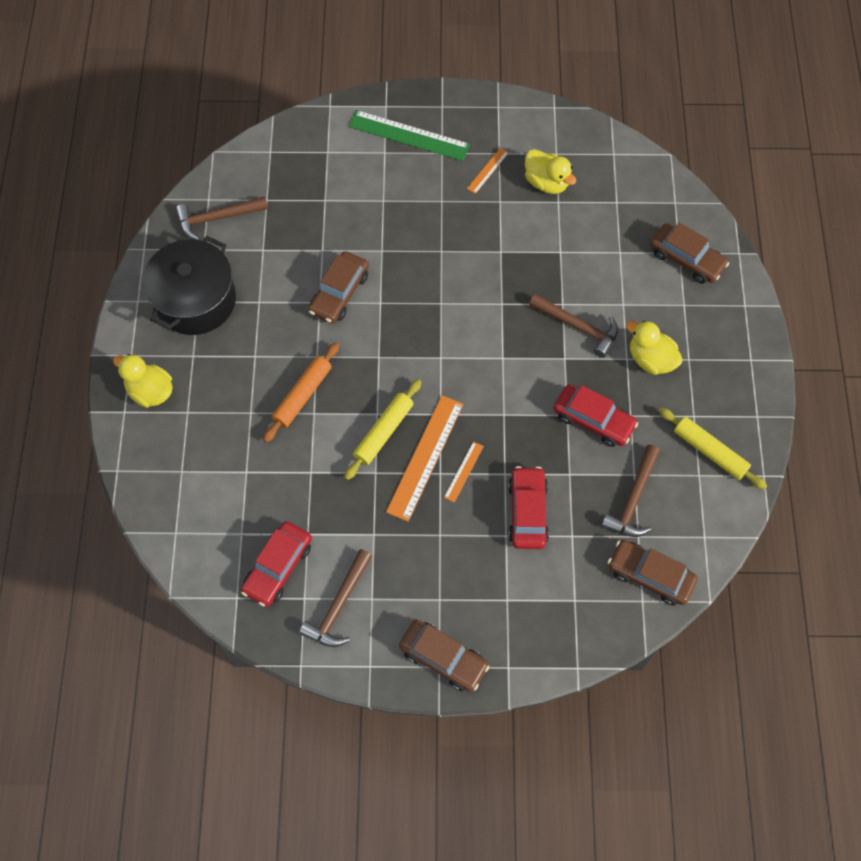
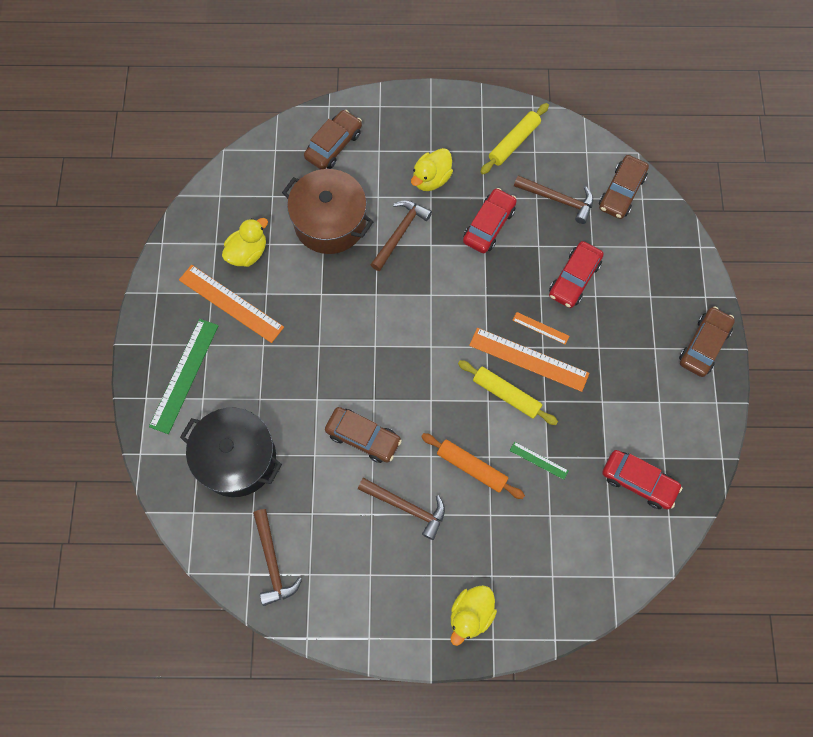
camera: 90 degrees left, 5 degrees up
(195, 300) = (369, 577): black pot -> black pot (237, 458)
(307, 463) = (538, 460): none -> green ruler
(338, 606) = (668, 429): brown hammer -> brown hammer (406, 507)
(488, 170) = (231, 303): orange ruler -> orange ruler, size x2.06
(527, 512) = (574, 279): red car -> red car turned 60 degrees counterclockwise
(587, 257) = (330, 222): none -> brown pot

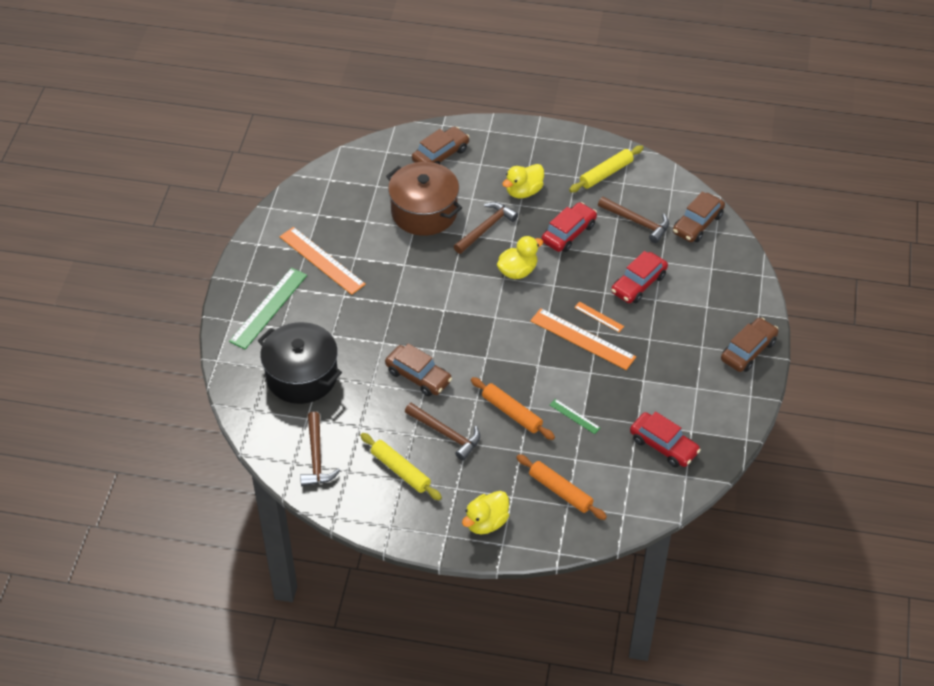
camera: 10 degrees right, 20 degrees down
(248, 253) = (345, 225): yellow duck -> yellow duck (517, 271)
(506, 394) = (556, 362): yellow rolling pin -> yellow rolling pin (400, 470)
(541, 560) = (560, 491): none -> orange rolling pin

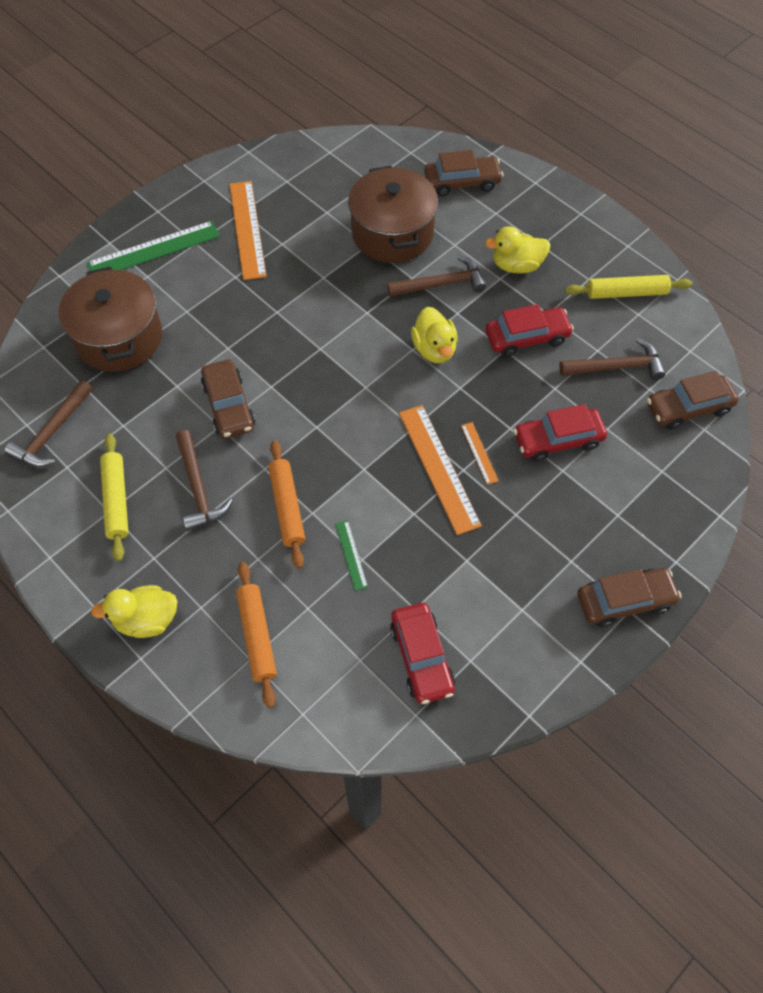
camera: 35 degrees right, 10 degrees up
(302, 376) = (119, 337): black pot -> brown pot
(517, 271) = (434, 349): yellow duck -> yellow duck turned 75 degrees clockwise
(637, 222) = (616, 367): brown hammer -> brown hammer turned 75 degrees counterclockwise

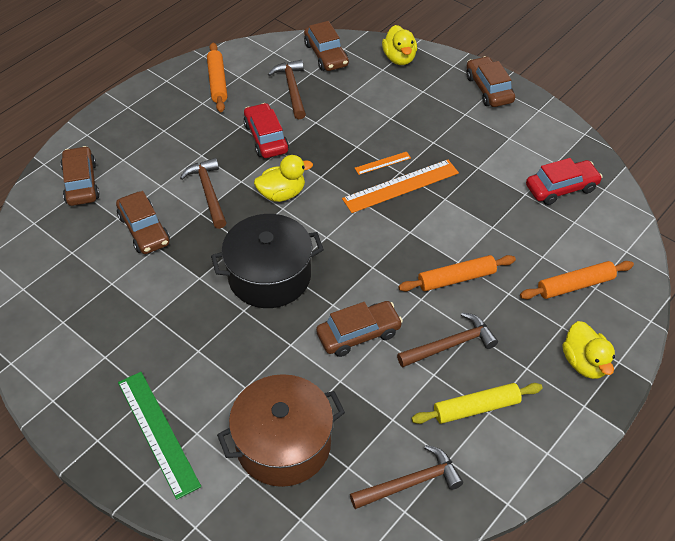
camera: 95 degrees left, 10 degrees down
(52, 433) = (411, 483): brown hammer -> brown hammer turned 45 degrees counterclockwise
(247, 229) = (132, 348): orange ruler -> none
(316, 334) = (269, 276): none -> black pot
(351, 555) = (490, 233): green ruler -> none
(392, 233) = (144, 230): brown pot -> brown car
(516, 265) = (187, 145): yellow duck -> yellow duck (399, 58)
(558, 440) = (364, 120): red car -> none
(626, 293) = (217, 82): yellow rolling pin -> orange rolling pin

